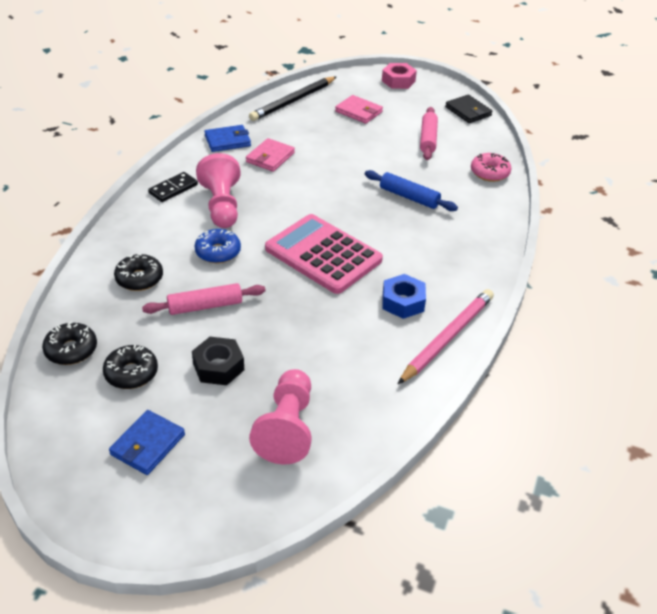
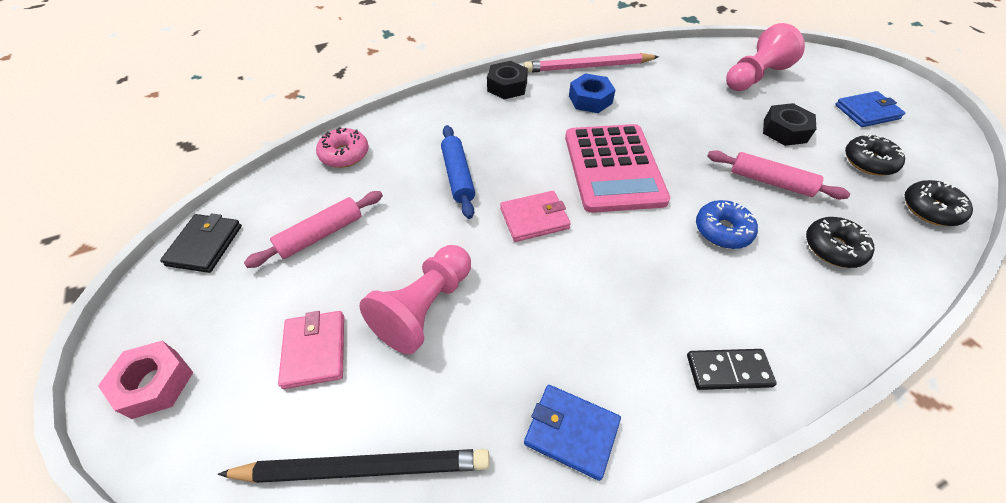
camera: 135 degrees left, 10 degrees up
(221, 206) = (676, 293): pink pawn -> pink pawn (425, 308)
(270, 157) = (541, 341): pink wallet -> pink wallet (534, 218)
(479, 275) = (507, 86): none -> black nut

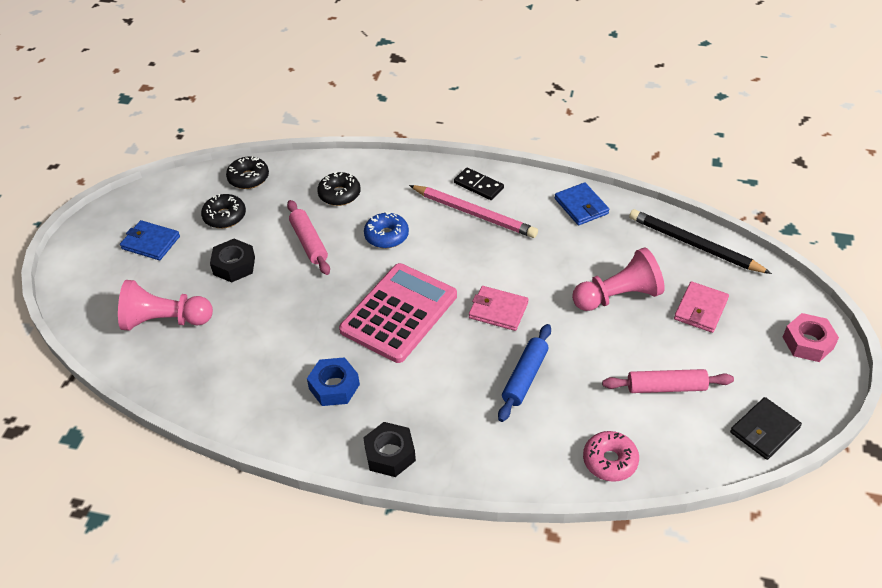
camera: 140 degrees left, 5 degrees down
(588, 67) = (284, 429): pink pencil -> pink pencil (474, 214)

